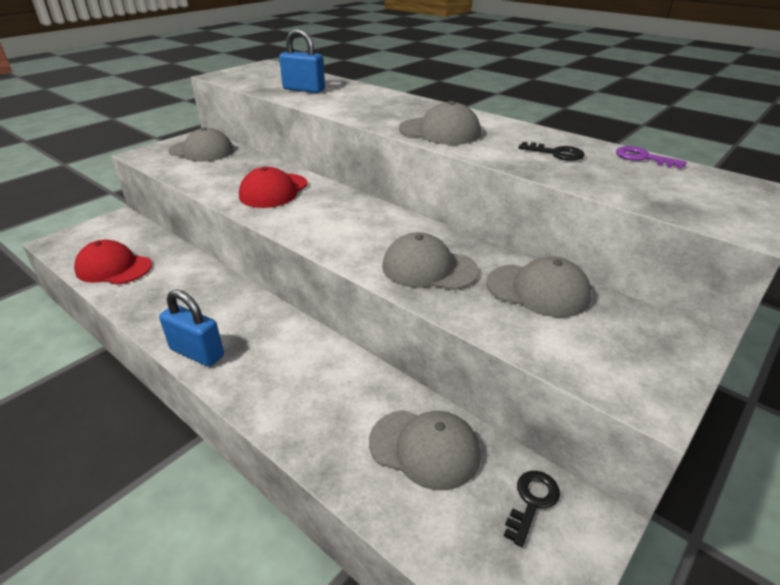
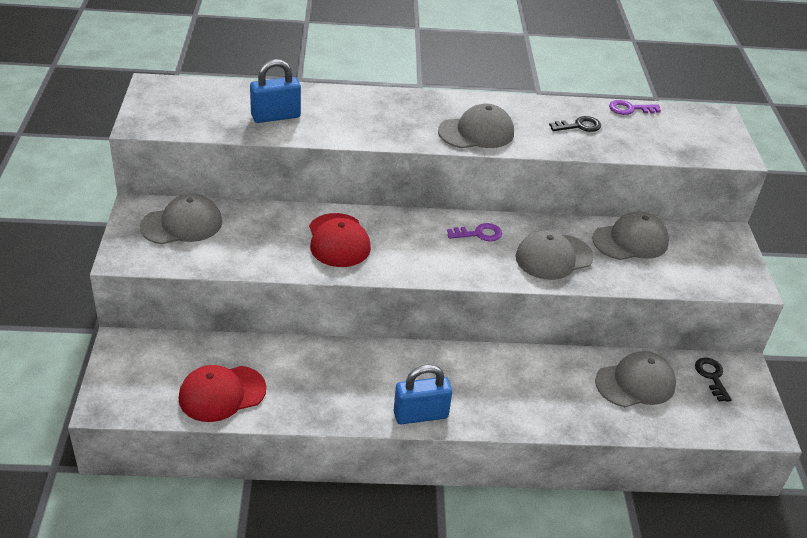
camera: 45 degrees left, 5 degrees up
(387, 226) = (479, 234): none -> purple key

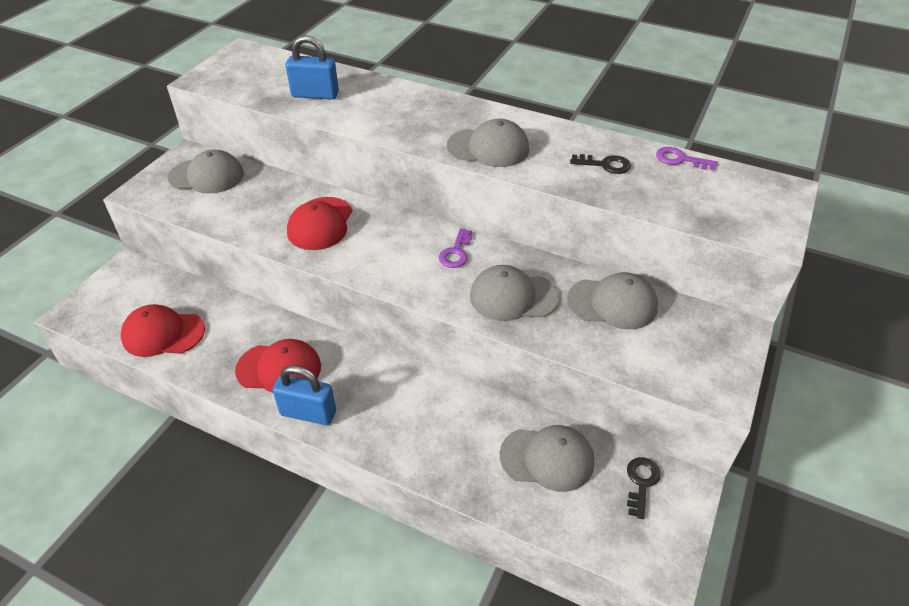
camera: 30 degrees right, 5 degrees up
(363, 387) = (279, 368): none -> red cap
(479, 234) = (456, 252): purple key -> purple key turned 90 degrees clockwise

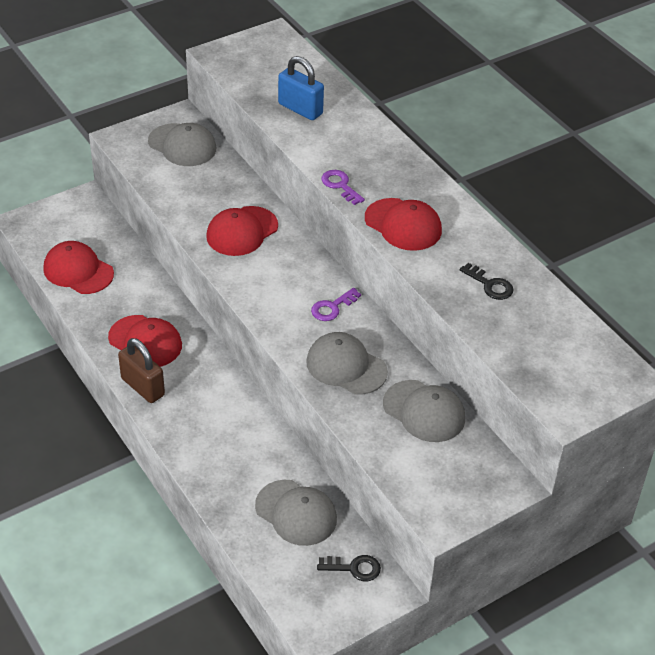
camera: 30 degrees right, 0 degrees up
(308, 413) = (142, 387): blue padlock -> brown padlock
(488, 148) = (403, 225): grey cap -> red cap
(641, 483) = (354, 568): black key -> black key turned 45 degrees clockwise
(680, 159) = (564, 310): purple key -> purple key (340, 185)

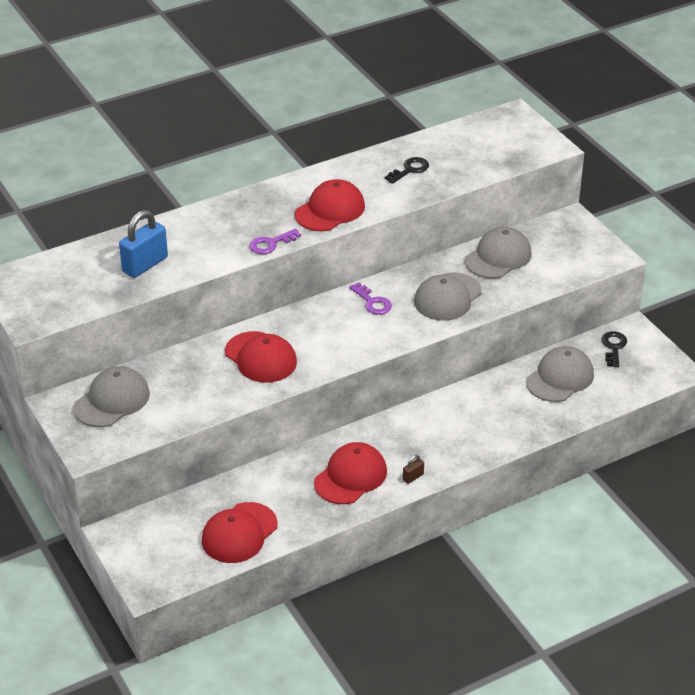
camera: 85 degrees left, 5 degrees down
(142, 387) = (413, 477): brown padlock -> brown padlock, size x0.45

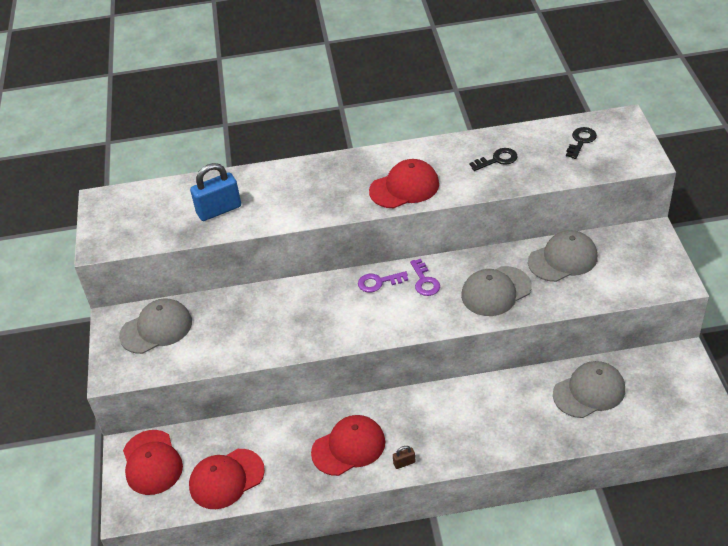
camera: 25 degrees right, 5 degrees up
(261, 357) = (300, 315): red cap -> red cap (152, 462)
(271, 244) = (335, 211): purple key -> purple key (378, 282)
(613, 347) = (656, 371): black key -> black key (581, 141)

